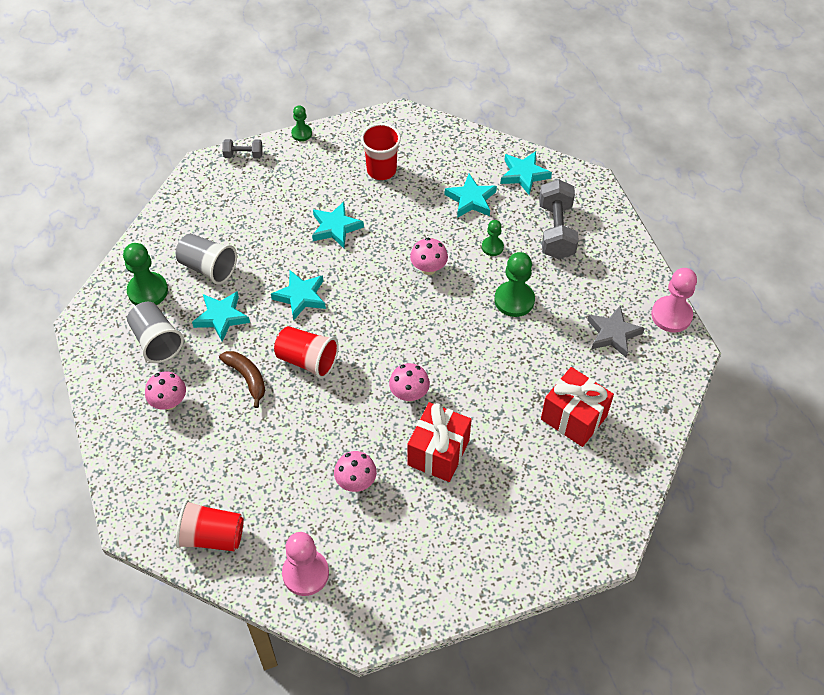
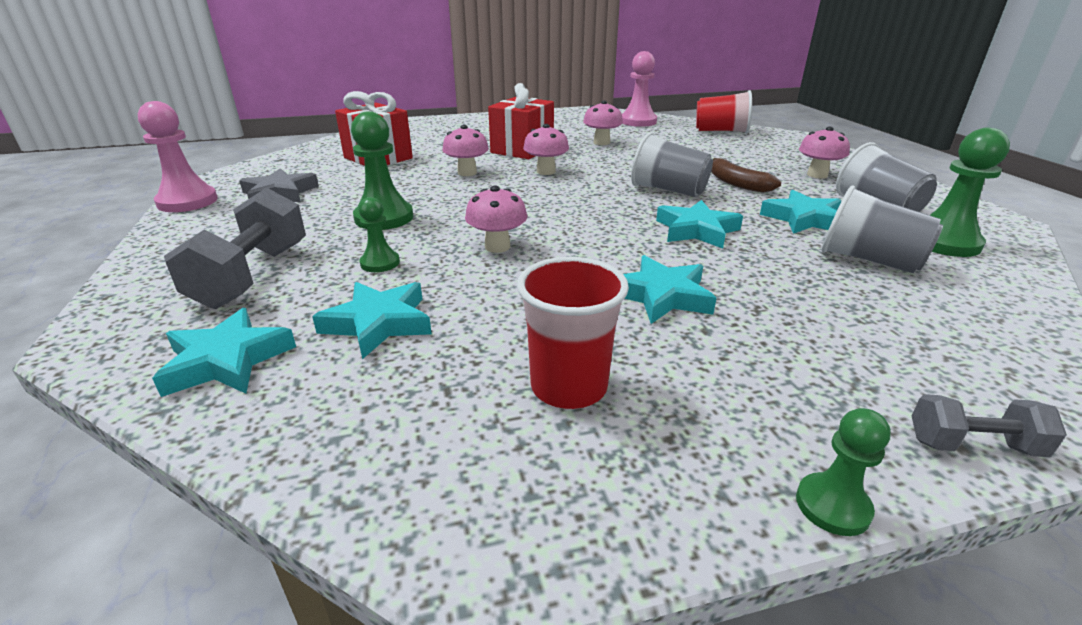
camera: 175 degrees left, 25 degrees down
(307, 360) = (668, 190): red cup -> grey cup
(478, 386) = (467, 173): none -> pink mushroom

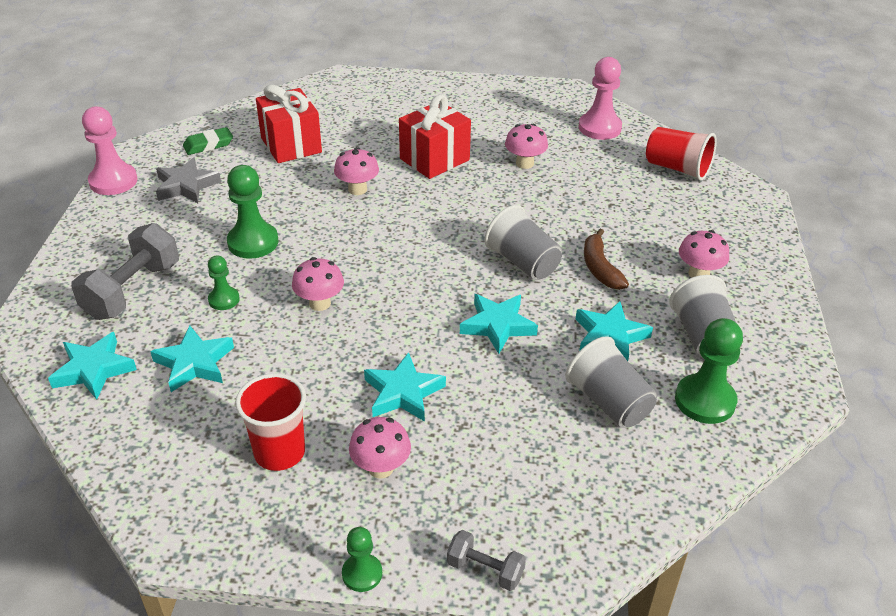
camera: 20 degrees right, 10 degrees up
(289, 167) = (208, 145): none -> green eraser
(546, 171) = (431, 204): pink mushroom -> pink mushroom (381, 468)

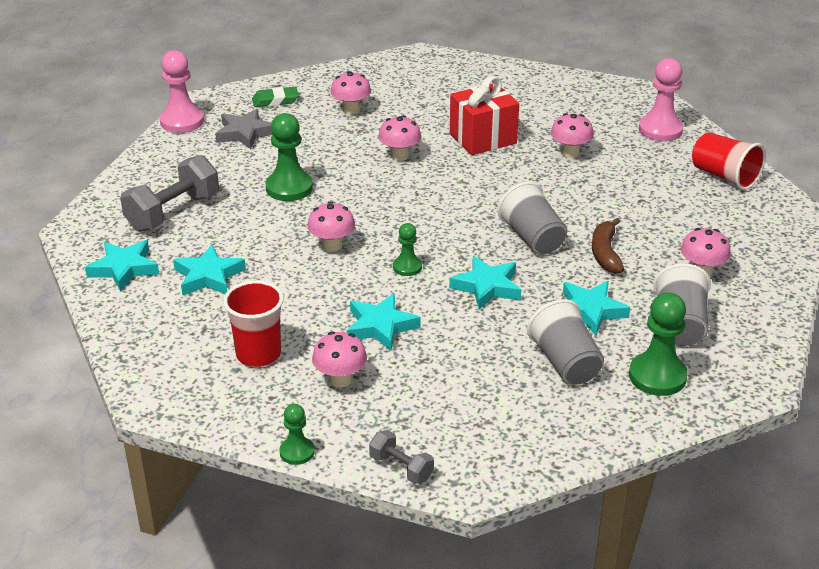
camera: 15 degrees right, 5 degrees down
(224, 299) = (249, 231): green pawn -> green pawn (407, 267)
(291, 145) = (351, 110): red gift -> pink mushroom

